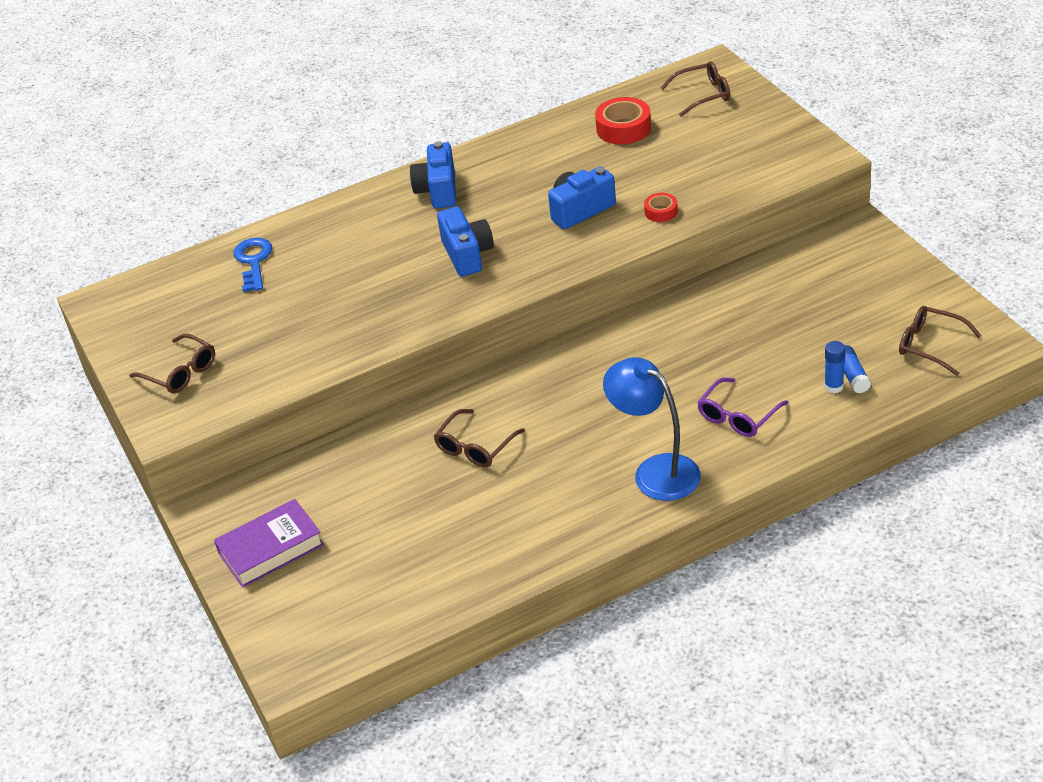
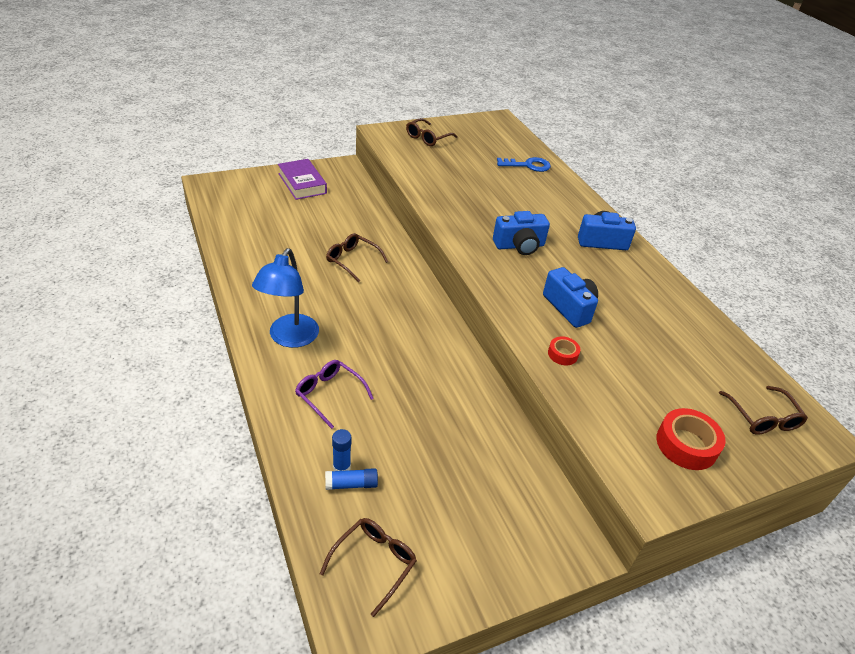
camera: 85 degrees right, 0 degrees up
(623, 128) = (695, 351): red tape -> red tape (686, 445)
(655, 471) = (289, 338): blue lamp -> blue lamp turned 150 degrees clockwise

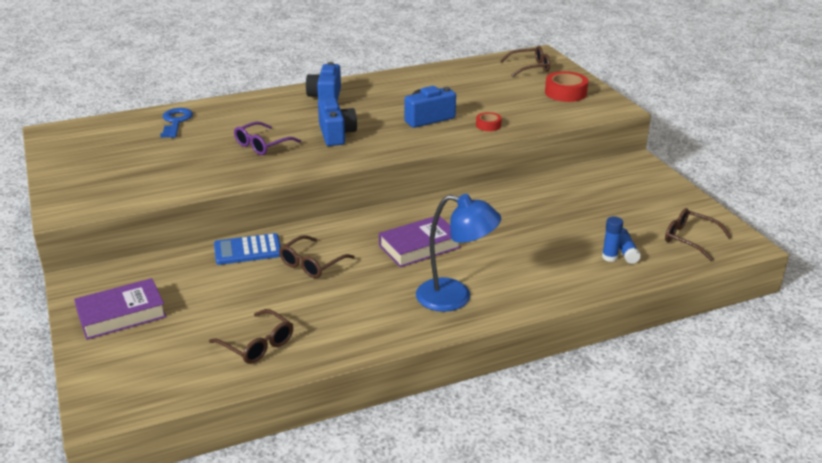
camera: 85 degrees left, 10 degrees down
(329, 395) = (529, 268): purple glasses -> purple glasses (262, 145)
(374, 322) = (419, 246): none -> purple book
(375, 230) = (247, 250): none -> blue calculator
(427, 138) = (91, 179): brown glasses -> brown glasses (257, 344)

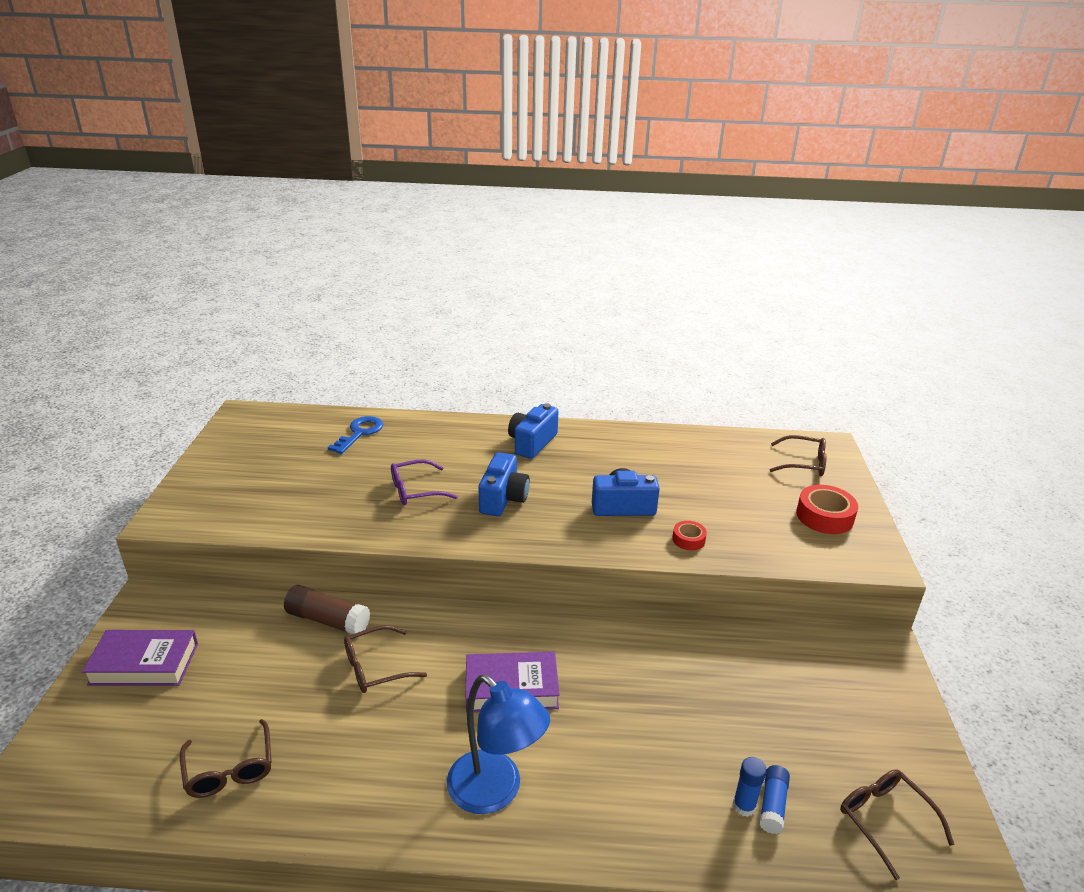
camera: 25 degrees right, 0 degrees up
(247, 250) = (328, 620): blue calculator -> brown glue stick

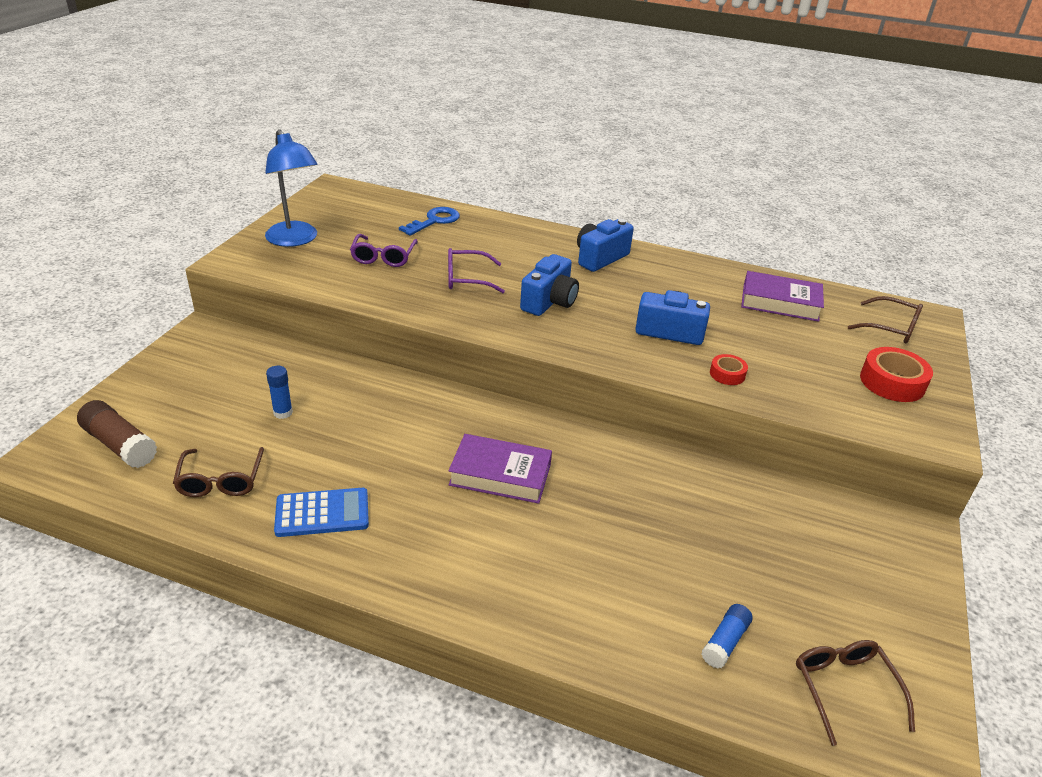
camera: 15 degrees right, 5 degrees up
(144, 664) = (181, 381): purple book -> purple book (780, 302)
(324, 483) = (383, 257): none -> purple glasses
(328, 620) = (352, 380): brown glue stick -> brown glue stick (120, 445)
(351, 777) = (322, 513): none -> blue calculator
(376, 667) = (380, 428): brown glasses -> none
(495, 792) = (449, 558): blue lamp -> blue lamp (295, 240)
(744, 806) = (693, 635): blue glue stick -> blue glue stick (283, 412)

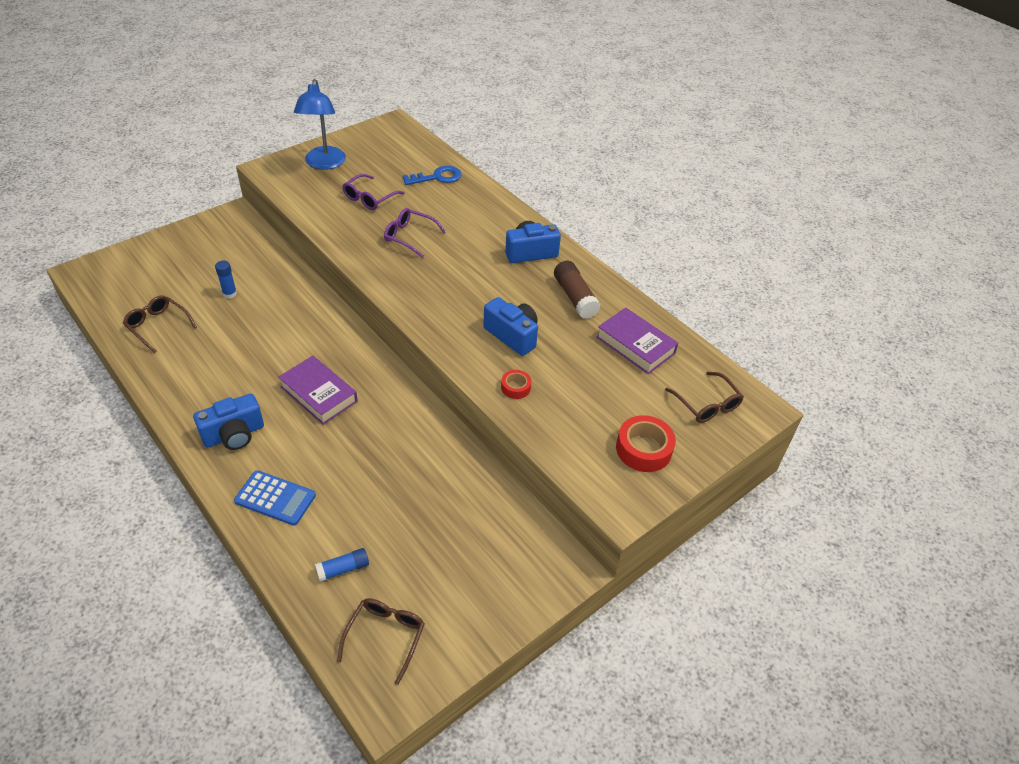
camera: 30 degrees right, 10 degrees up
(120, 445) = (125, 279): brown glue stick -> brown glue stick (575, 297)
(221, 480) = (158, 326): brown glasses -> brown glasses turned 105 degrees clockwise
(322, 513) = (193, 372): blue calculator -> blue calculator (275, 498)
(549, 302) = (449, 277): blue camera -> blue camera (234, 435)

